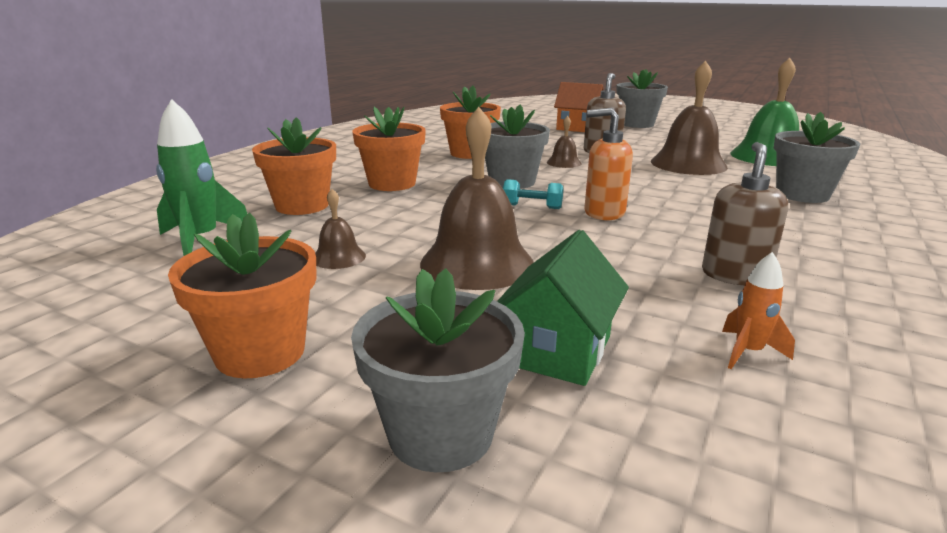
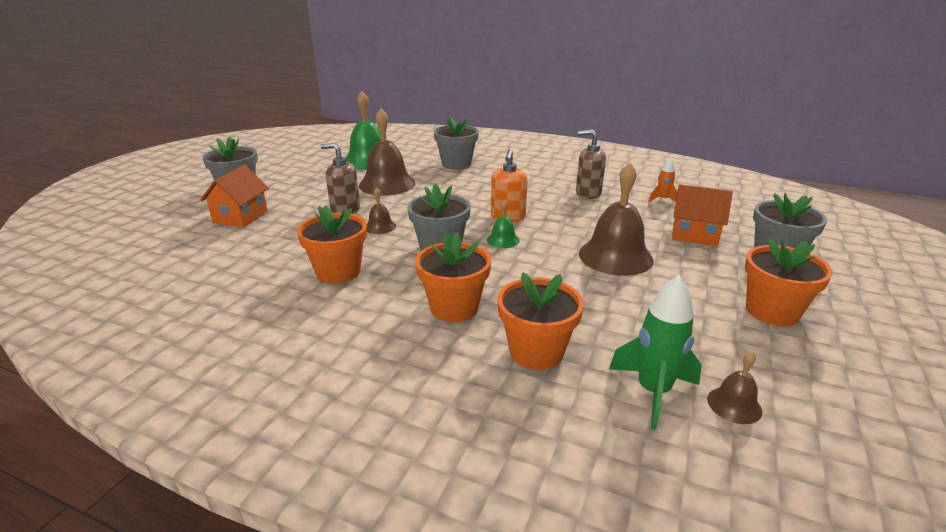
camera: 95 degrees left, 5 degrees up
(338, 257) = (639, 308): brown bell -> brown bell (734, 405)
(532, 206) = (503, 240): turquoise dumbbell -> green bell
(557, 350) = (694, 234): green house -> orange house

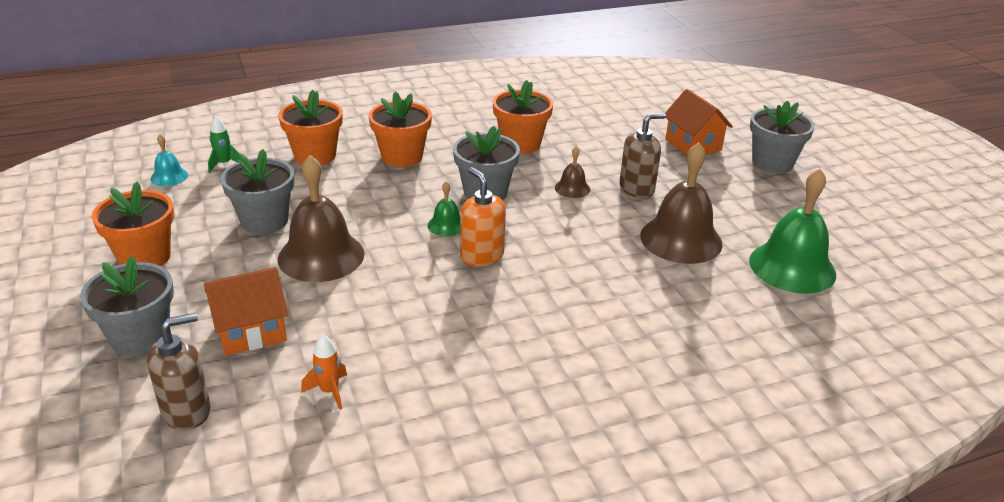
camera: 135 degrees right, 5 degrees up
(456, 164) = (690, 322): grey flower pot -> grey flower pot (264, 221)
(588, 193) = (442, 350): brown soap dispenser -> brown soap dispenser (187, 411)
(653, 392) = (224, 164): green rocket -> green rocket, size x0.56
(734, 405) = (169, 177): brown bell -> turquoise bell

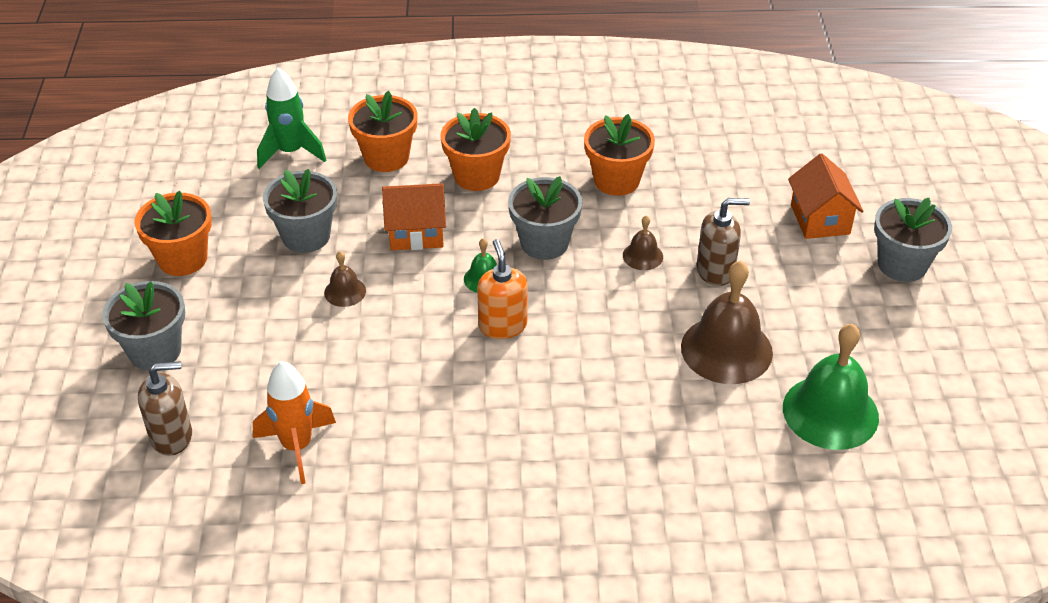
camera: 20 degrees right, 10 degrees up
(169, 177) = (233, 160): turquoise bell -> none
(224, 164) = (291, 152): green rocket -> green rocket, size x1.79
(251, 332) = (251, 366): orange house -> orange house (416, 233)
(321, 256) = (345, 291): brown bell -> brown bell, size x0.48
(329, 391) = (297, 446): orange rocket -> orange rocket, size x1.79

